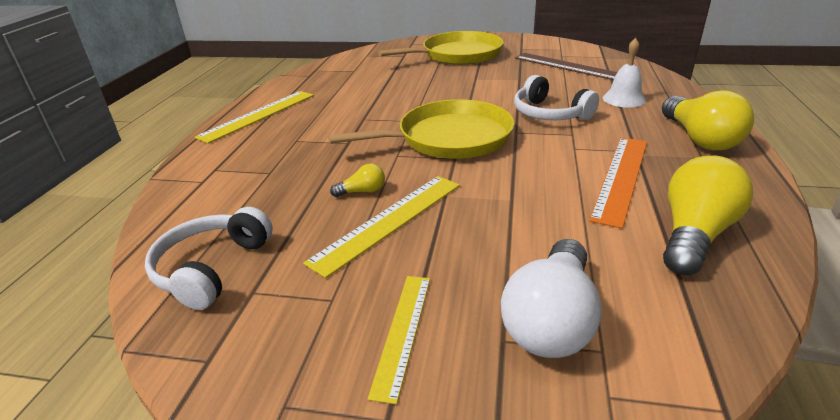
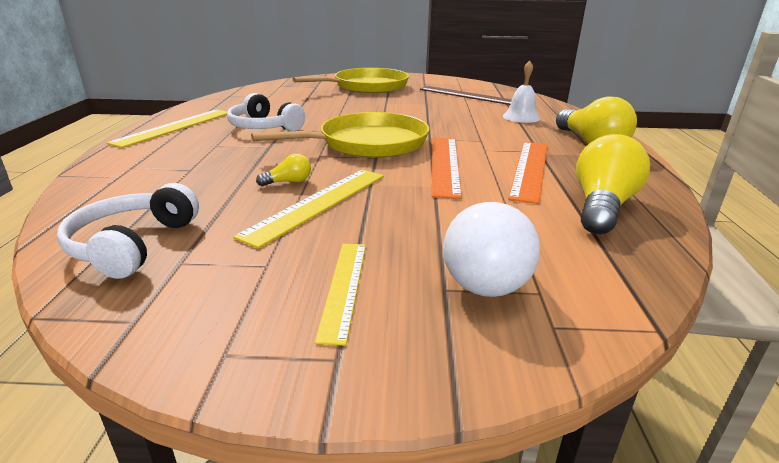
camera: 10 degrees left, 5 degrees down
(527, 169) = (445, 164): none -> orange ruler
(549, 114) = (458, 126): white headphones -> white headphones (264, 127)

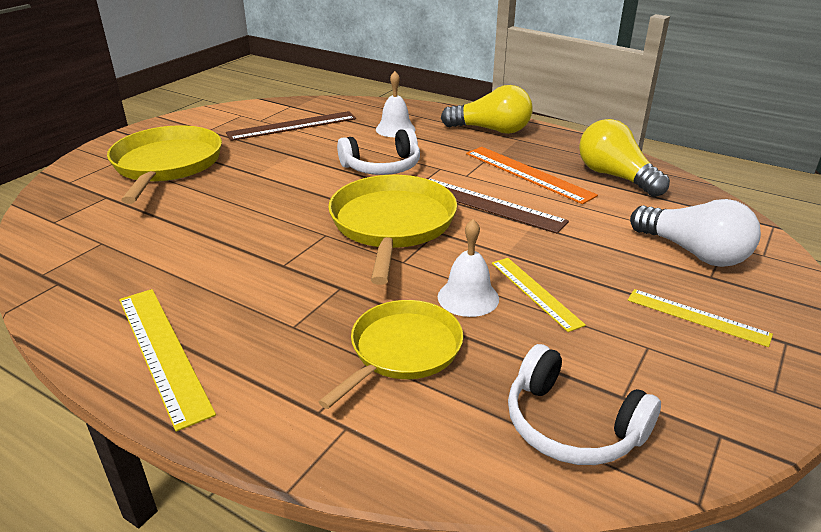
camera: 60 degrees left, 5 degrees up
(205, 175) = (402, 350): none -> yellow pan
(264, 127) = (256, 276): white headphones -> white headphones (382, 167)
(288, 182) = (468, 297): yellow light bulb -> white bell
(318, 203) = (535, 292): yellow ruler -> yellow ruler, size x0.65
(445, 164) = (488, 204): orange ruler -> brown ruler

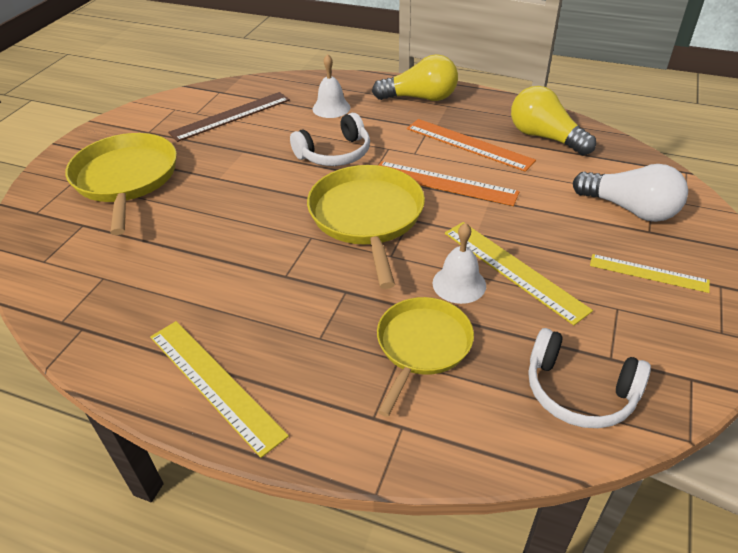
camera: 10 degrees left, 10 degrees up
(488, 204) = (444, 183): brown ruler -> orange ruler
(535, 292) = (513, 270): yellow ruler -> yellow ruler, size x1.54

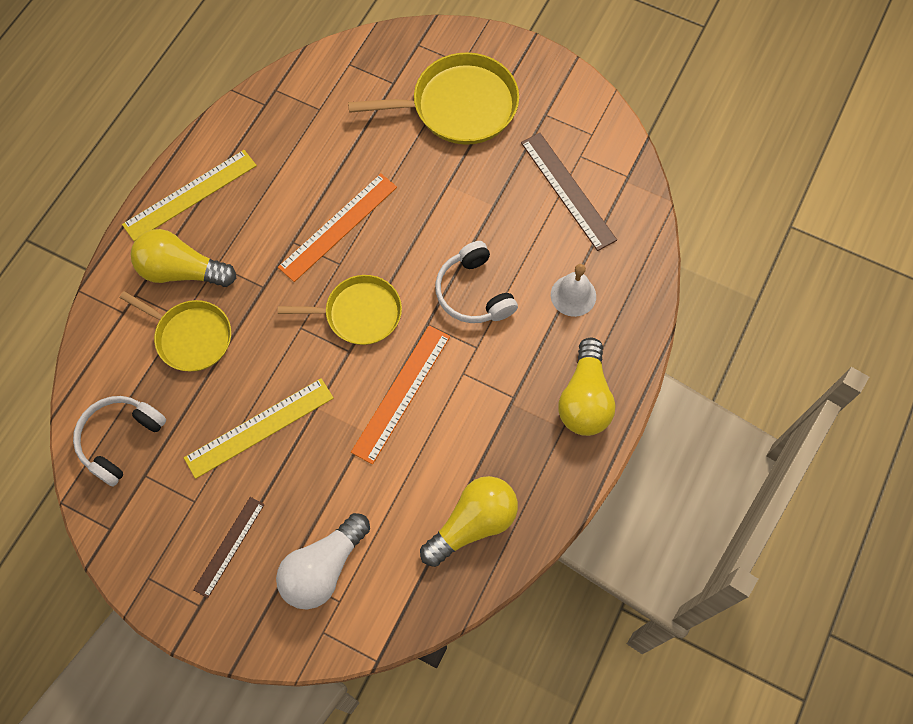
camera: 95 degrees right, 25 degrees up
(331, 371) = (182, 271): none -> yellow light bulb
(367, 217) = (359, 313): yellow pan -> yellow pan, size x0.67
(459, 284) = (252, 378): white bell -> none
(468, 144) = (471, 433): orange ruler -> orange ruler (338, 226)
(648, 273) = (229, 546): yellow ruler -> brown ruler

